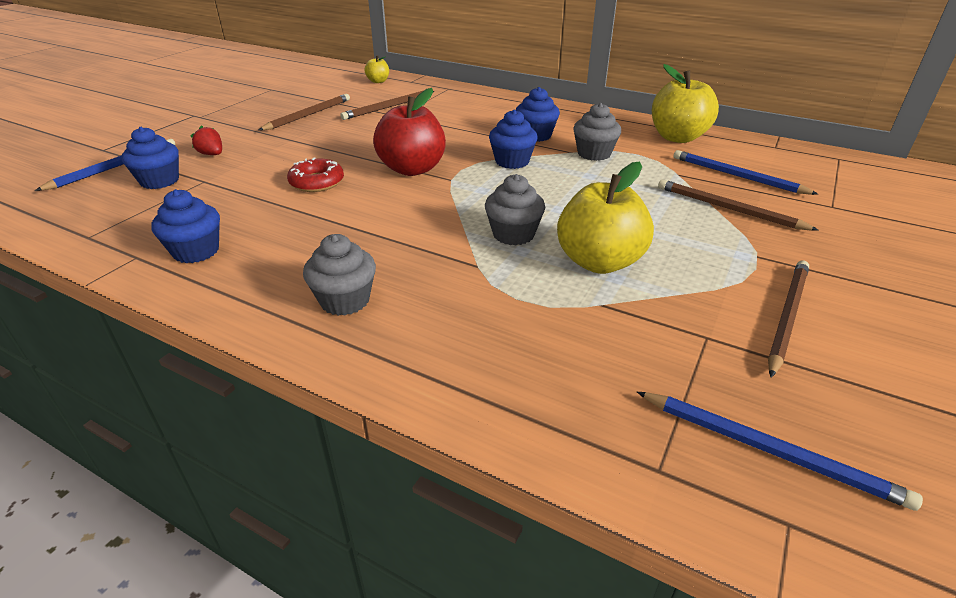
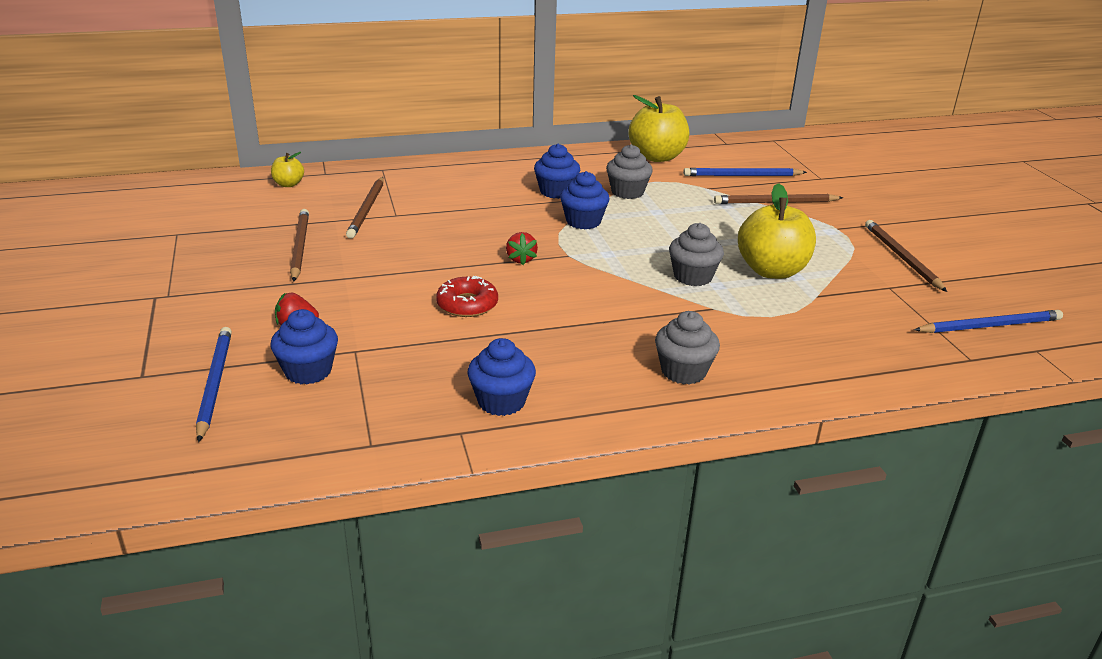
camera: 45 degrees left, 5 degrees down
(412, 169) = (521, 259): red apple -> red strawberry

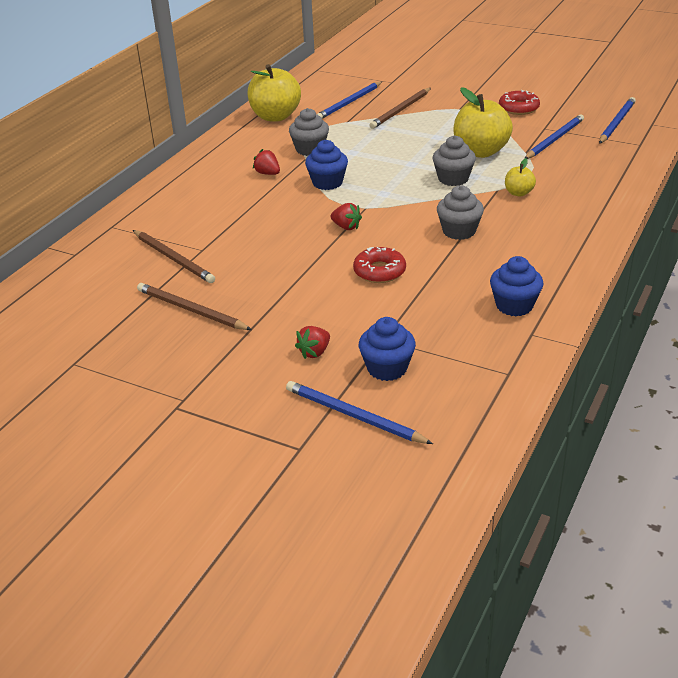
camera: 45 degrees left, 5 degrees up
(288, 184) = (67, 278): yellow apple -> yellow apple (518, 193)
(556, 192) = (268, 173): blue cupcake -> red strawberry
(683, 371) = (554, 230): grey cupcake -> grey cupcake (459, 231)
(876, 302) = (554, 139): none -> blue pencil
(901, 257) = (518, 108): brown pencil -> red donut

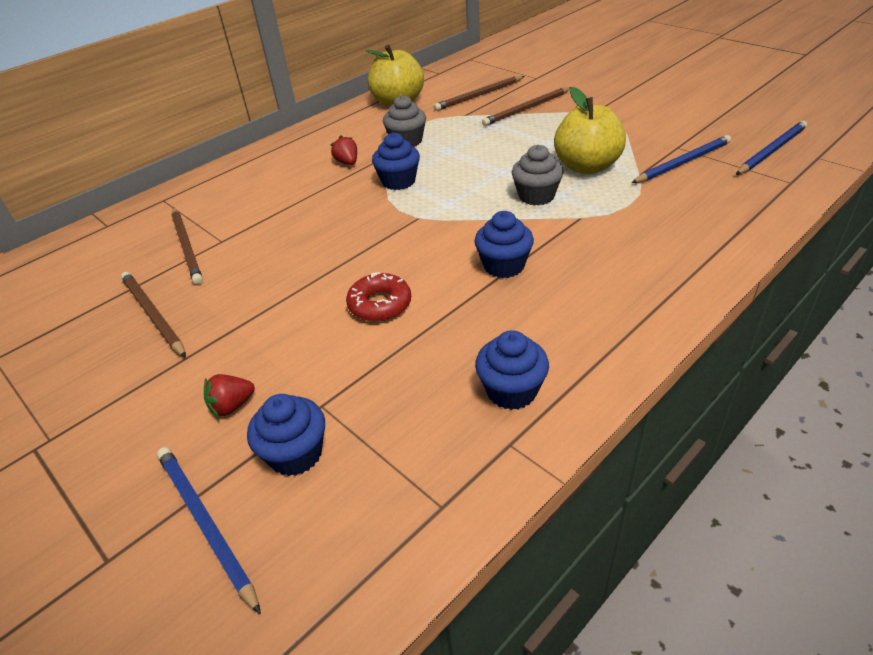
camera: 20 degrees right, 5 degrees up
(346, 227) = (382, 238): red strawberry -> none
(349, 103) = (479, 95): blue pencil -> brown pencil
(459, 231) = (504, 266): grey cupcake -> blue cupcake
(518, 108) = (658, 120): red donut -> none
(518, 193) = (603, 226): yellow apple -> none

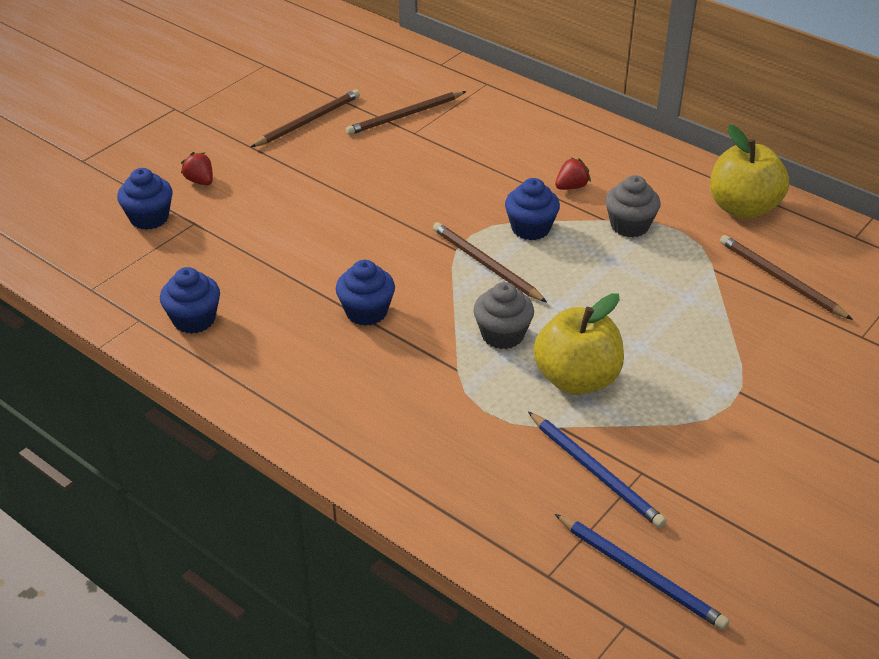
camera: 80 degrees right, 0 degrees up
(205, 523) = (100, 191): blue pencil -> none
(380, 304) = (312, 238): red donut -> none
(526, 109) = (743, 326): brown pencil -> brown pencil (486, 265)

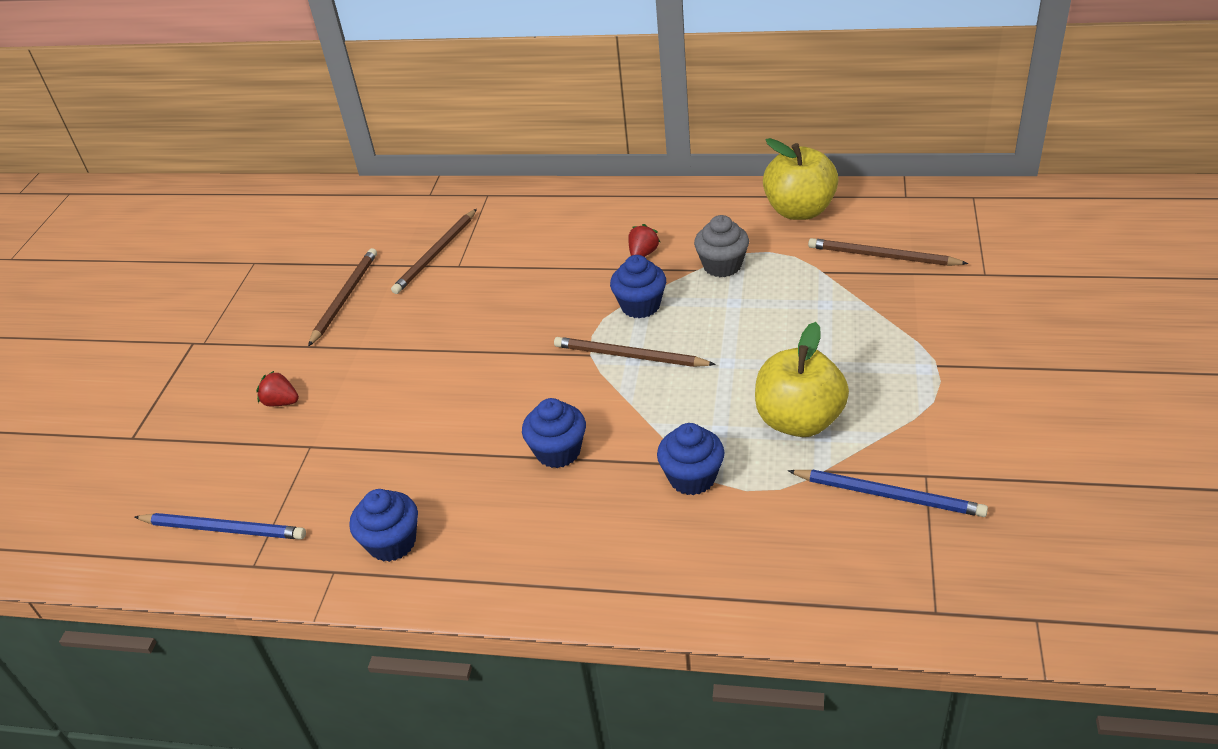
camera: 25 degrees left, 0 degrees up
(149, 218) = (257, 463): blue cupcake -> blue cupcake (692, 478)
(502, 335) = (700, 412): grey cupcake -> none
(641, 574) = (1007, 566): blue pencil -> blue pencil (224, 529)

